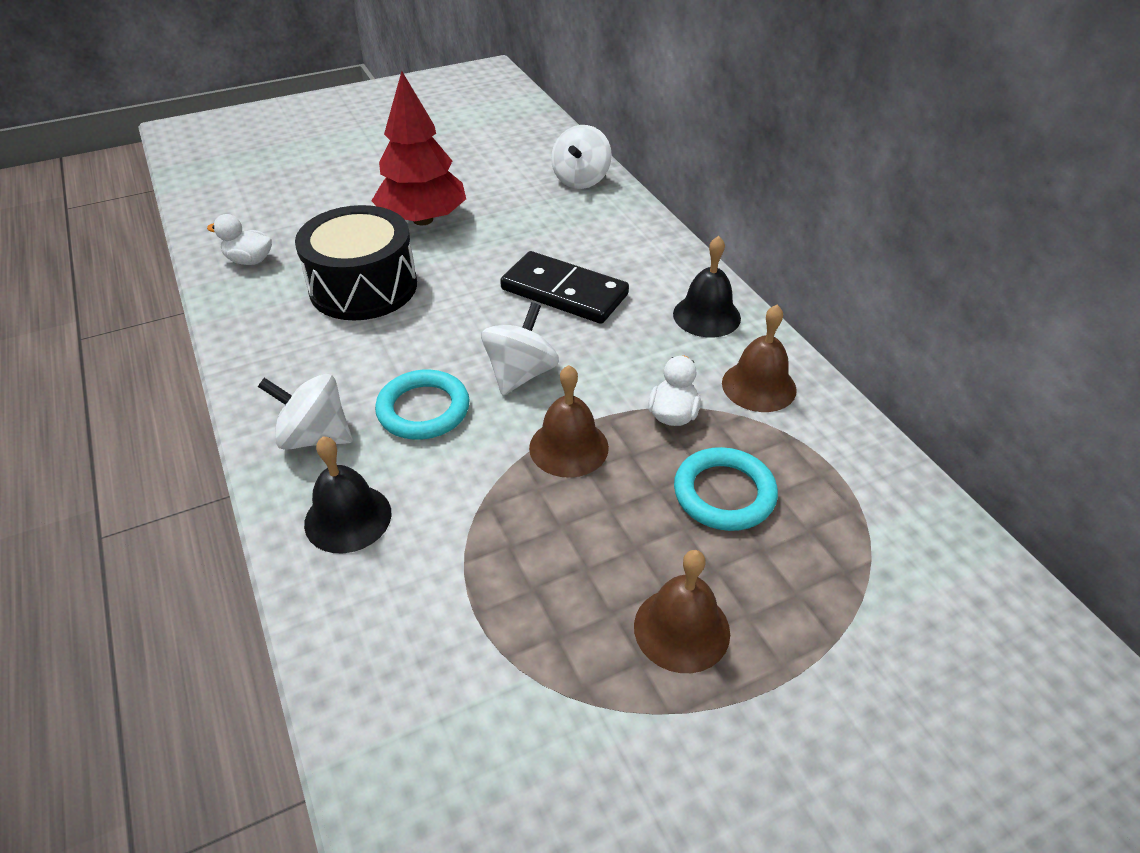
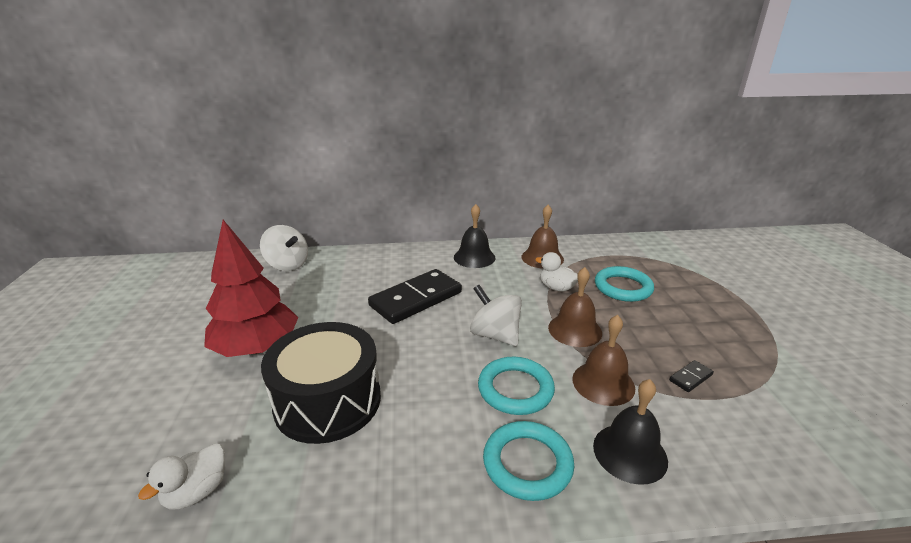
camera: 70 degrees left, 15 degrees down
(315, 437) = (527, 463): white spinning top -> turquoise ring
(508, 581) = (690, 378): none -> black domino
(681, 629) = (719, 323): brown bell -> brown bell (603, 383)

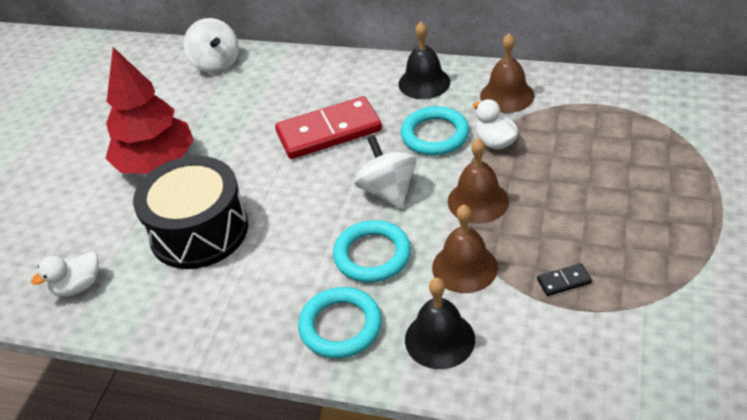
camera: 25 degrees right, 15 degrees up
(416, 299) = (329, 131): black domino -> red domino
(623, 287) = (577, 155): turquoise ring -> turquoise ring (435, 135)

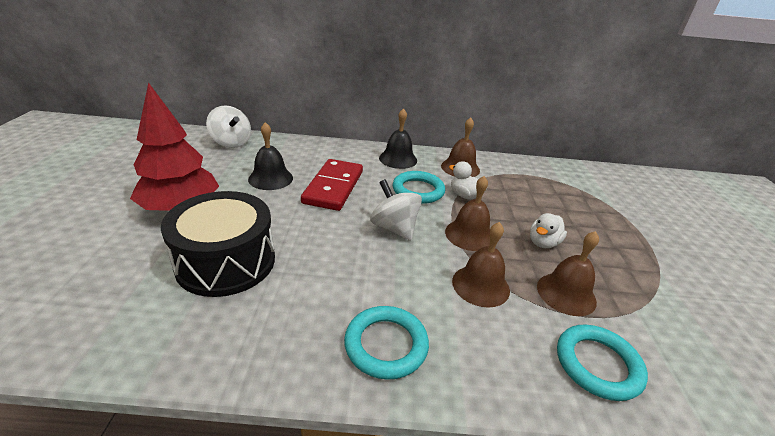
camera: 20 degrees left, 10 degrees down
(78, 286) = (87, 319): white duck -> white duck (543, 243)
(329, 131) = (333, 187): red domino -> red domino turned 45 degrees counterclockwise
(372, 255) = (397, 278): turquoise ring -> turquoise ring (597, 364)
(439, 339) = (485, 351): black bell -> black bell (270, 178)
(564, 281) = (566, 293): black domino -> brown bell

